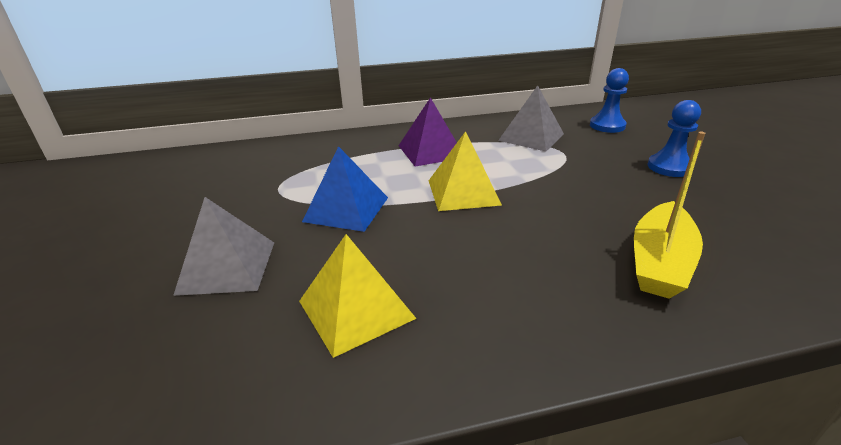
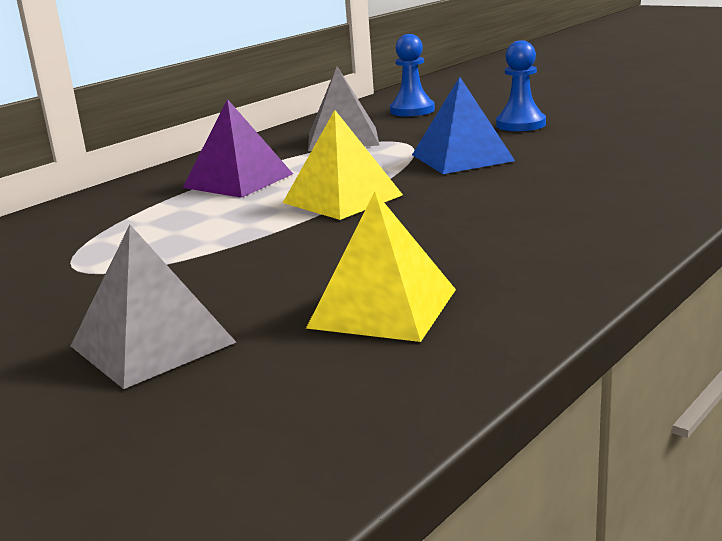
camera: 35 degrees left, 10 degrees down
(346, 209) = (220, 253): blue pyramid -> blue pyramid (462, 158)
(659, 262) = (605, 184): yellow boat -> none

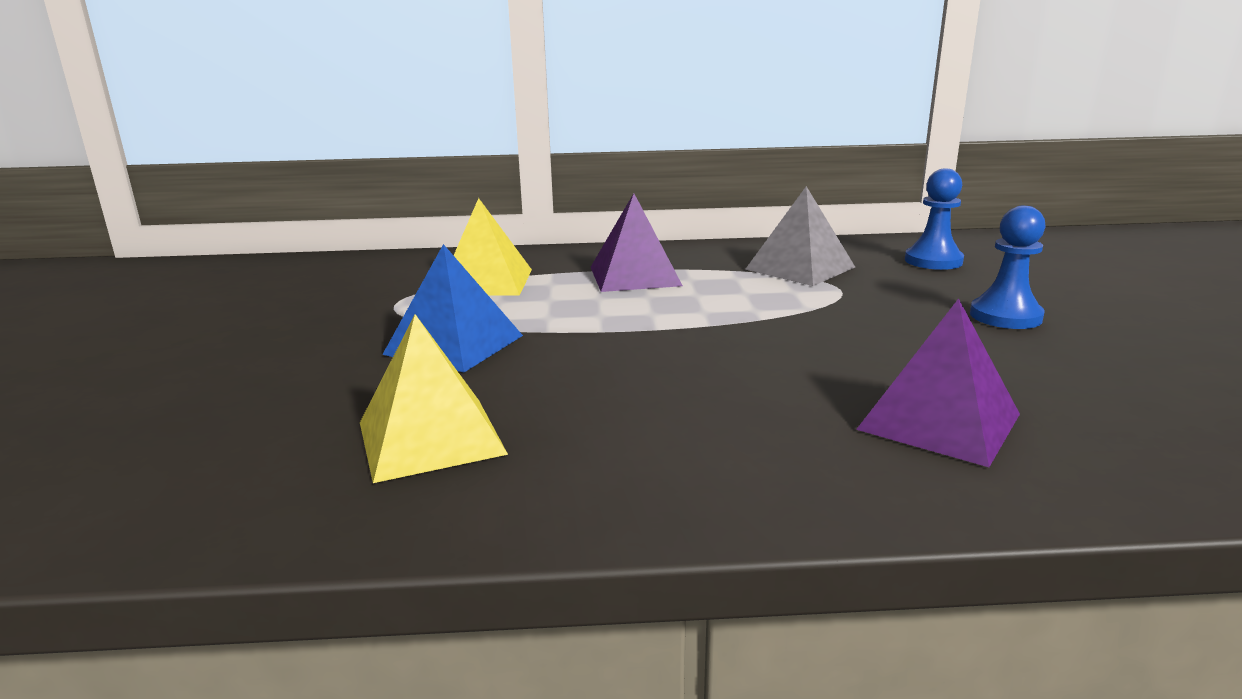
camera: 45 degrees right, 0 degrees up
(152, 344) = (285, 380): grey pyramid -> none
(342, 199) = (655, 325): yellow pyramid -> yellow pyramid (485, 282)
(462, 158) = (849, 329): blue pyramid -> blue pyramid (454, 345)
(611, 178) = (939, 421): none -> purple pyramid

